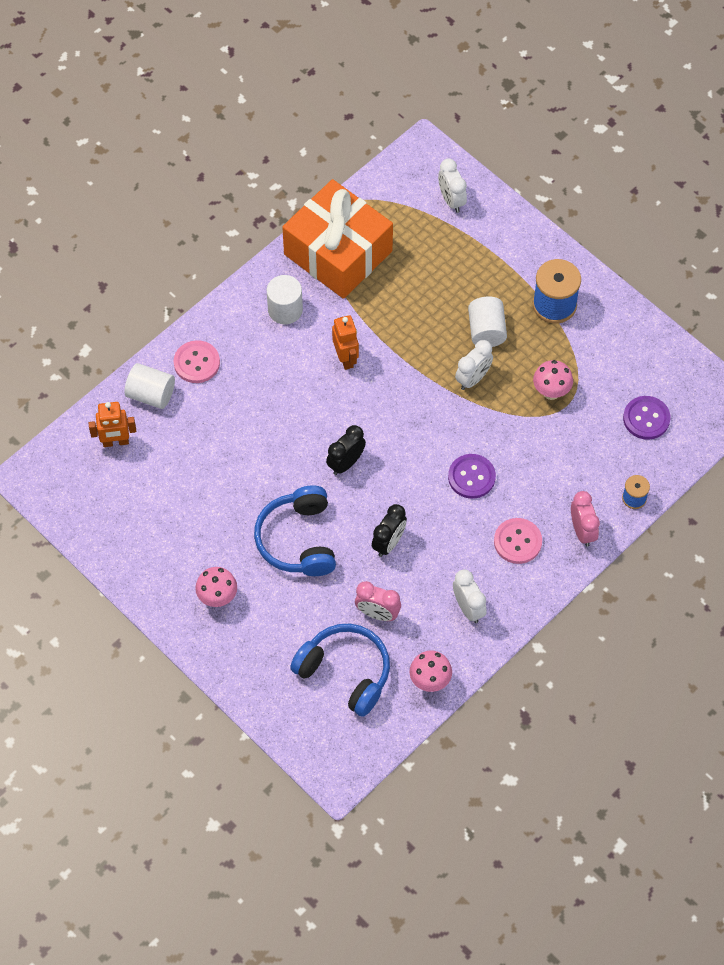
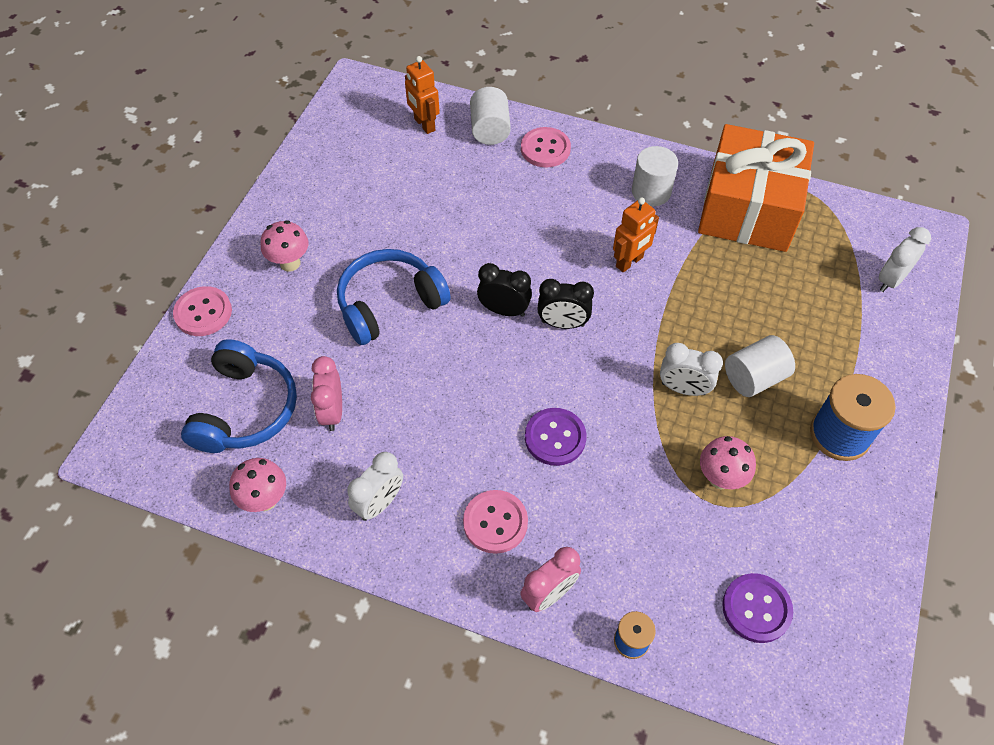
camera: 65 degrees right, 5 degrees down
(235, 677) = (203, 313): none -> pink button
(389, 543) = (426, 388): black clock -> black clock (563, 324)

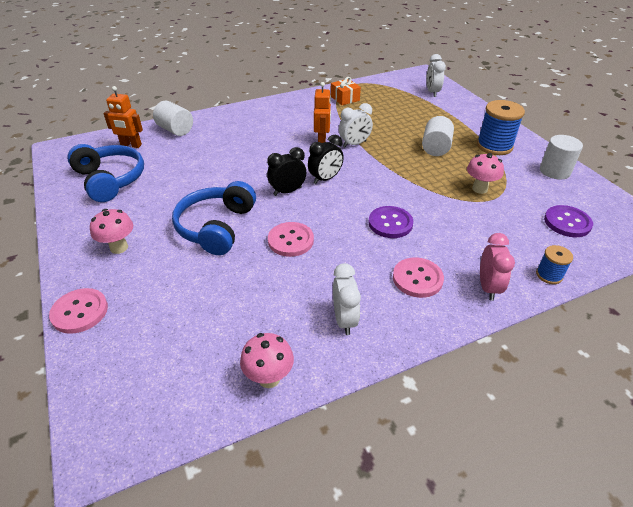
camera: 45 degrees left, 15 degrees down
(245, 409) = (185, 340): blue headphones -> blue headphones (110, 180)
(332, 412) = (250, 298): pink clock -> none
(545, 149) = (218, 123): pink button -> pink button (290, 240)
(651, 192) = (294, 113): white cylinder -> white cylinder (554, 171)
(683, 389) = (415, 169): white clock -> white clock (354, 144)
(748, 208) = (345, 98): orange gift -> orange gift, size x0.40

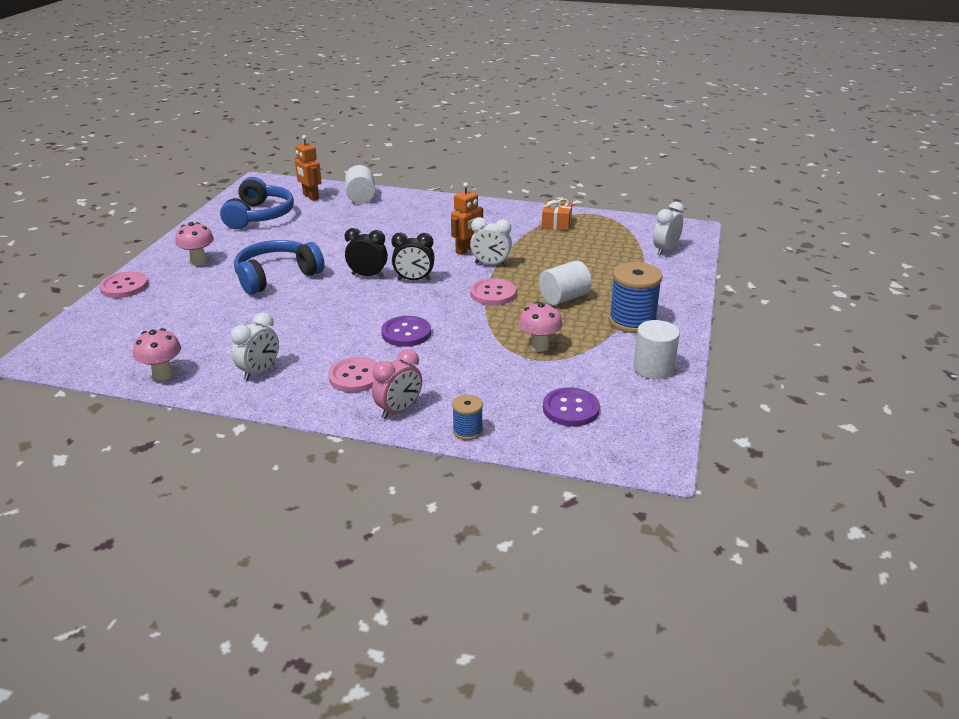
camera: 40 degrees right, 10 degrees down
(290, 240) = (311, 308): pink button -> pink button (493, 294)

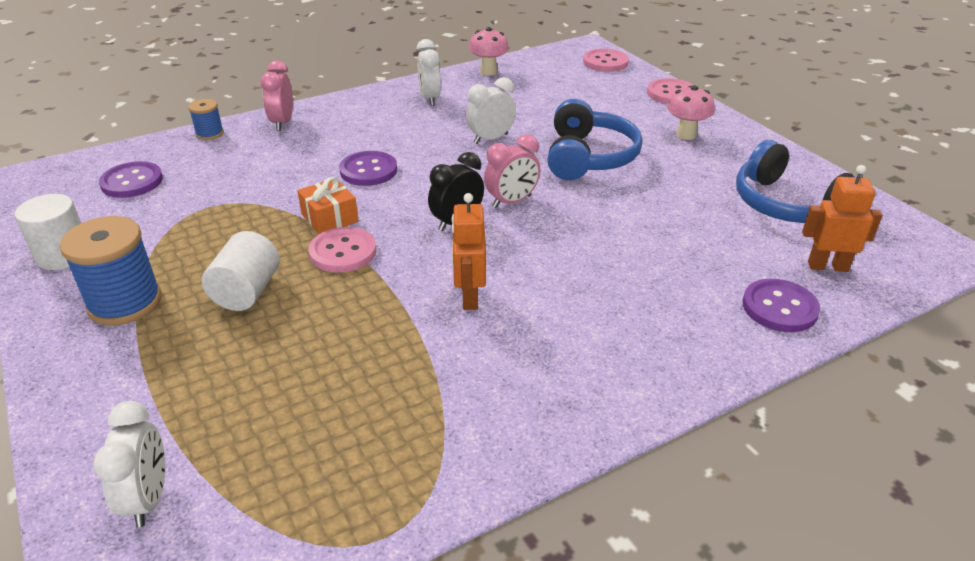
camera: 135 degrees right, 5 degrees up
(355, 376) = (353, 125): pink button -> pink button (605, 62)
(361, 197) = (779, 307): white cylinder -> purple button
(367, 275) = (511, 202): black clock -> pink clock
(490, 264) = (404, 292): white clock -> white clock (490, 139)
(539, 346) = (217, 219): pink mushroom -> none
(556, 223) = (419, 447): orange gift -> orange gift (329, 218)

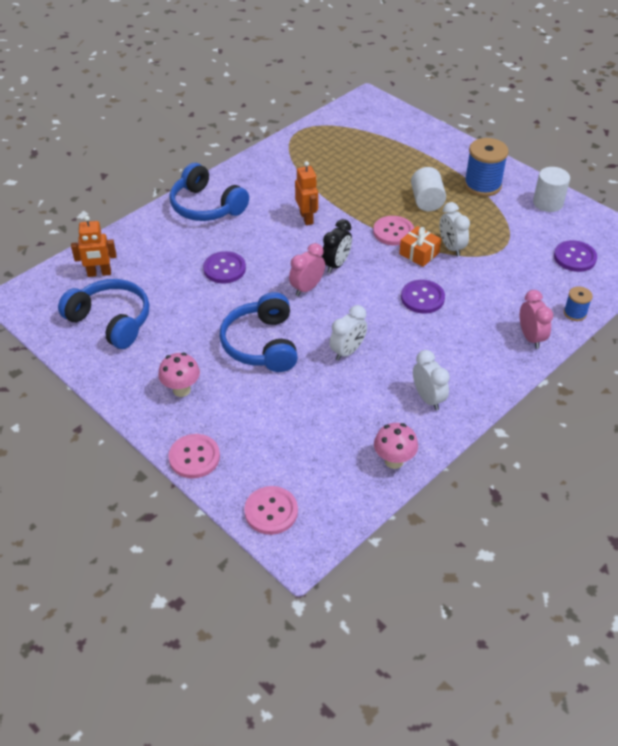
camera: 165 degrees right, 10 degrees up
(148, 498) = (391, 125): white clock -> white clock (451, 247)
(650, 353) = (206, 206): none -> blue headphones
(779, 307) = (135, 241): purple button -> purple button (224, 269)

